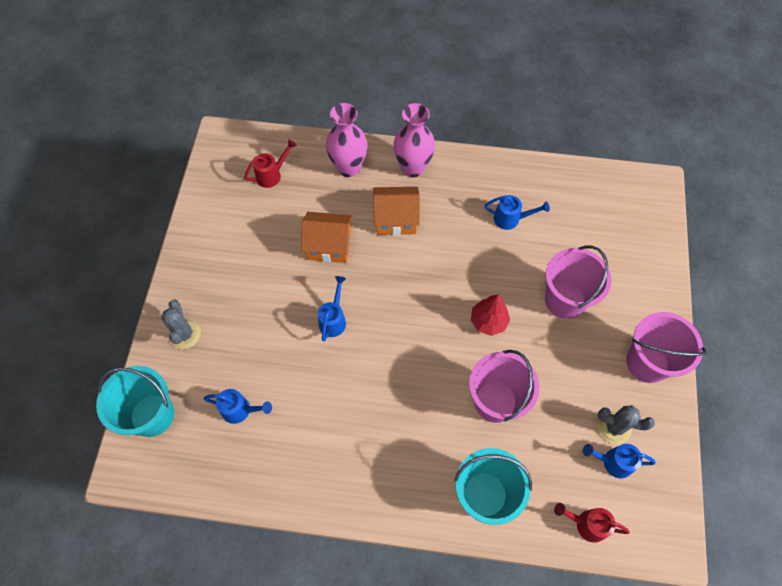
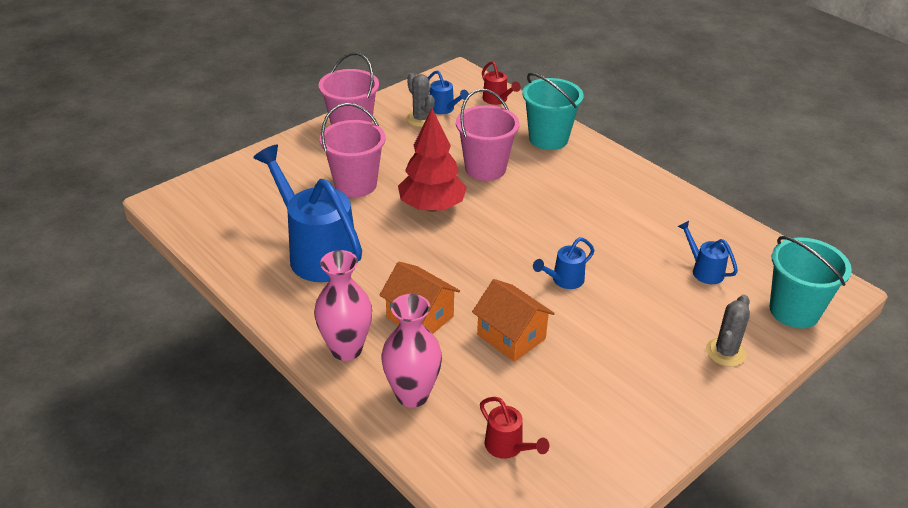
camera: 140 degrees left, 25 degrees down
(272, 175) = (508, 447): red watering can -> red watering can turned 135 degrees counterclockwise
(488, 321) = (432, 206): red tree -> red tree, size x1.66
(510, 219) = (317, 253): blue watering can -> blue watering can, size x2.20

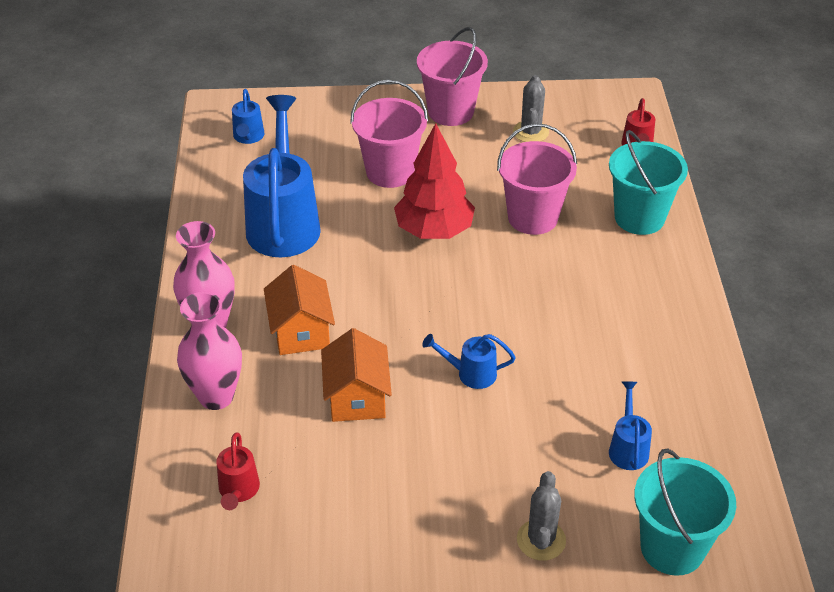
camera: 40 degrees right, 5 degrees up
(444, 109) = (567, 132): blue watering can -> blue watering can (248, 137)
(725, 352) = (541, 540): grey cactus -> grey cactus turned 60 degrees counterclockwise

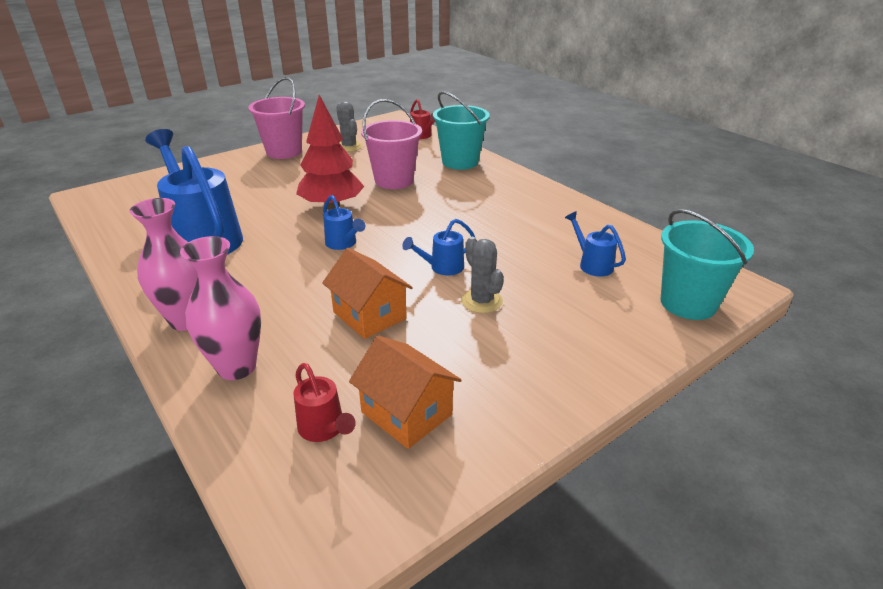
camera: 35 degrees left, 10 degrees down
(248, 137) = (129, 203): blue watering can -> blue watering can (343, 244)
(301, 331) = (280, 294): orange house -> orange house (407, 413)
(390, 172) = (268, 188): pink bucket -> none
(541, 540) = (606, 339): grey cactus -> grey cactus (482, 301)

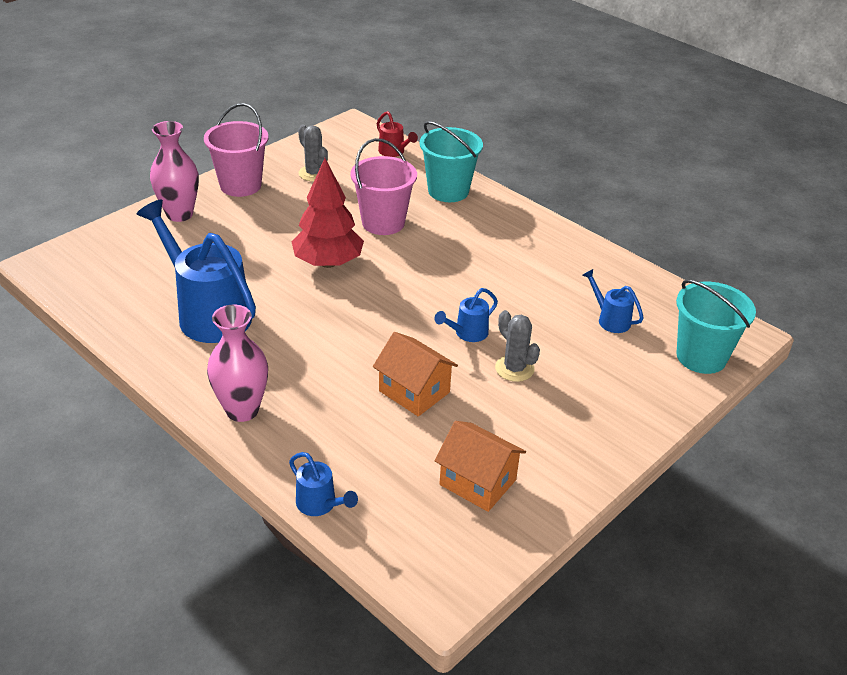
camera: 10 degrees left, 5 degrees up
(237, 367) = (313, 453): pink vase -> pink vase (179, 214)
(324, 429) = (413, 502): red watering can -> none
(343, 244) = (358, 311): blue watering can -> blue watering can (320, 504)

